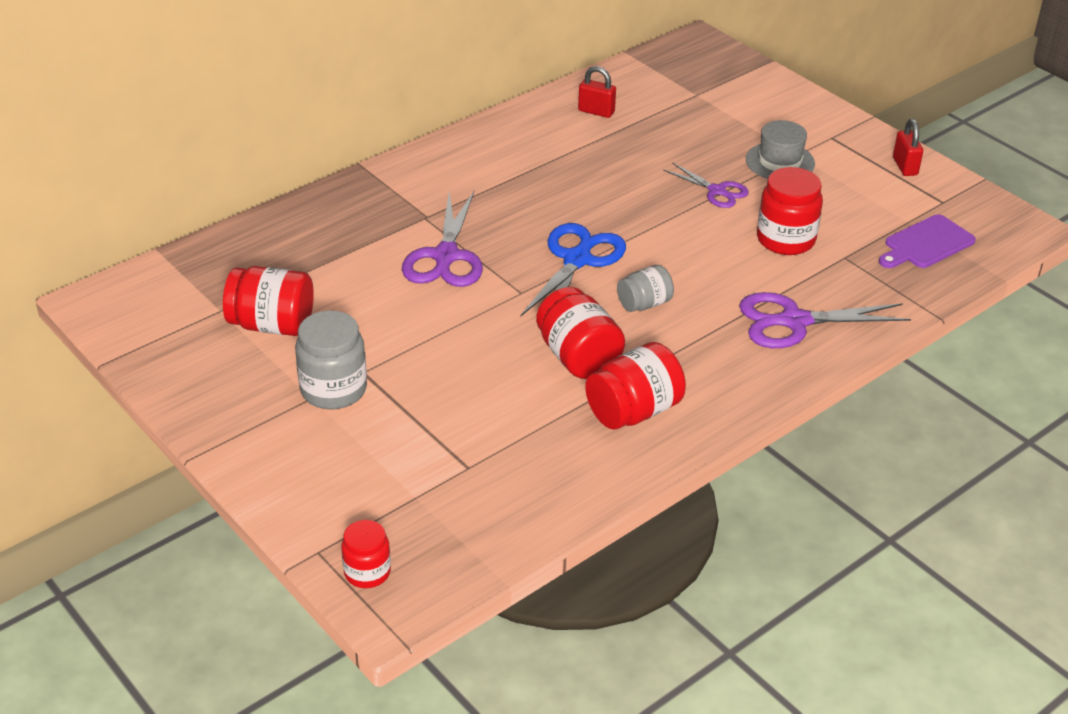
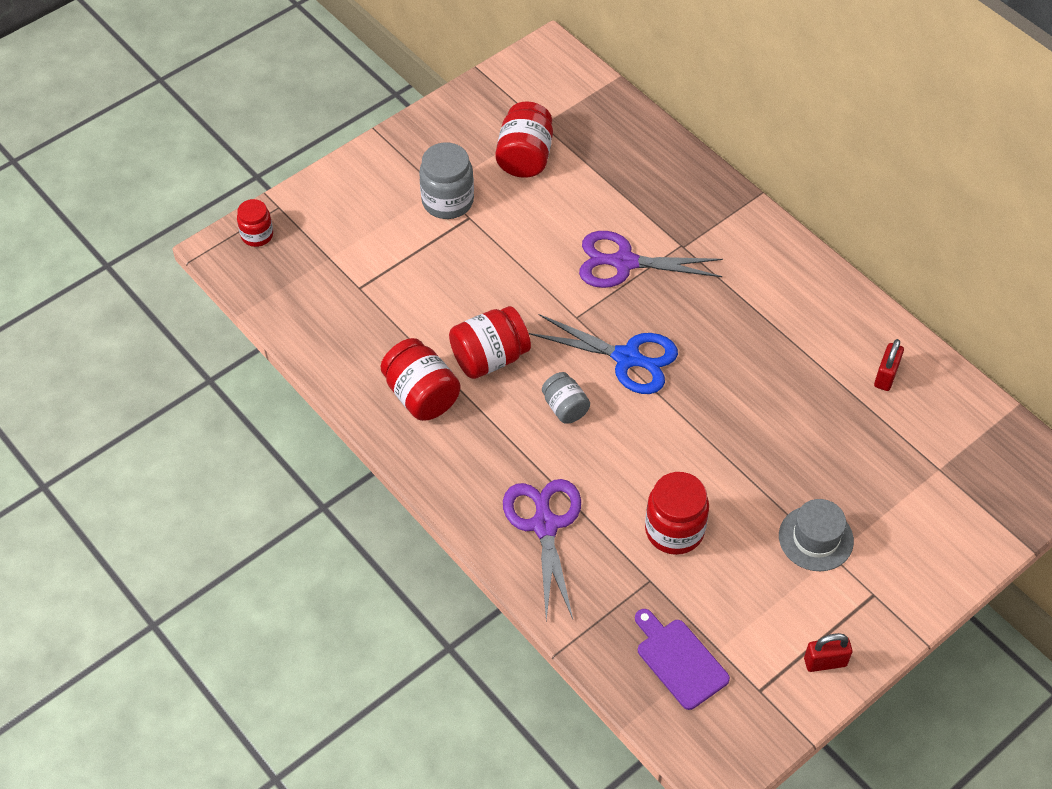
camera: 90 degrees right, 15 degrees up
(717, 191) = (752, 476): purple scissors -> none

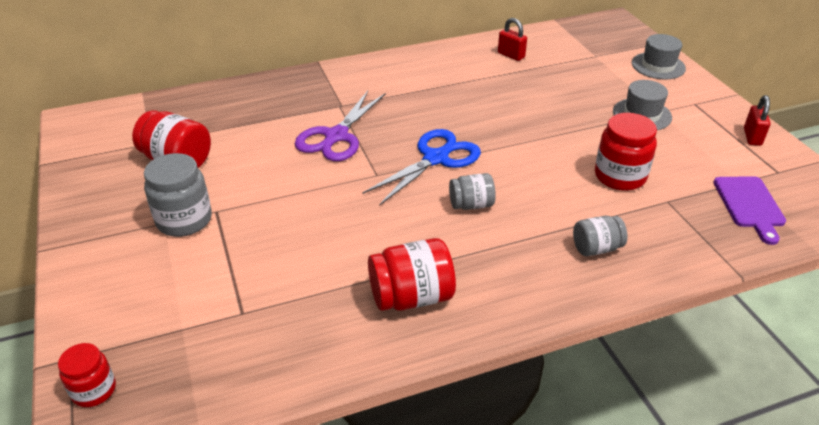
camera: 70 degrees left, 15 degrees down
(489, 358) = (391, 237): red jar -> none
(544, 524) = (596, 248): purple scissors -> grey jar
(679, 660) = (750, 205): purple cutting board -> purple cutting board turned 75 degrees counterclockwise
(952, 545) = (658, 66): none -> grey hat

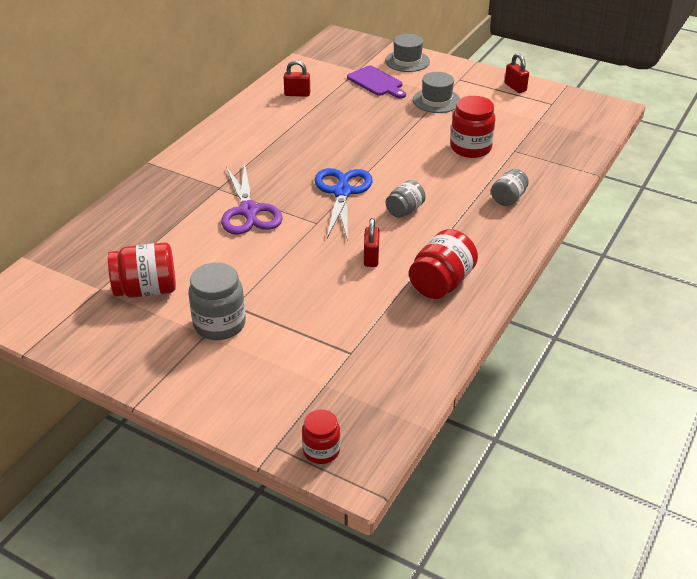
camera: 40 degrees left, 0 degrees up
(380, 233) = (371, 257): none -> red padlock
(750, 205) = (558, 131): purple cutting board -> purple cutting board (376, 82)

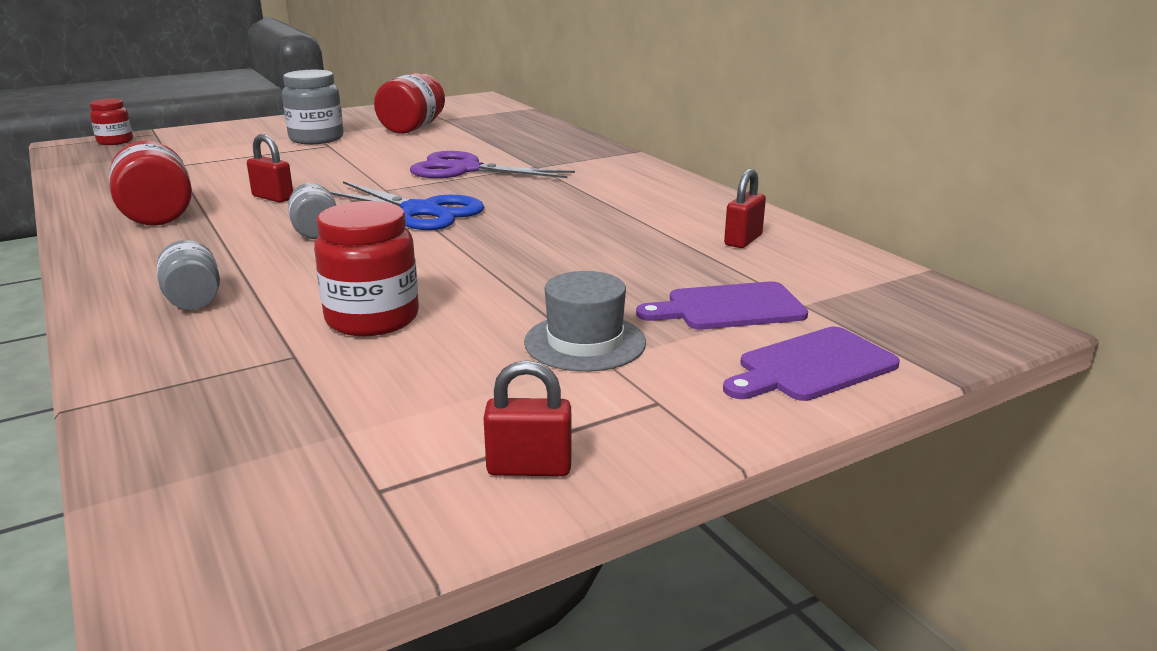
camera: 120 degrees right, 15 degrees down
(407, 61) = (812, 366): grey hat -> purple cutting board

